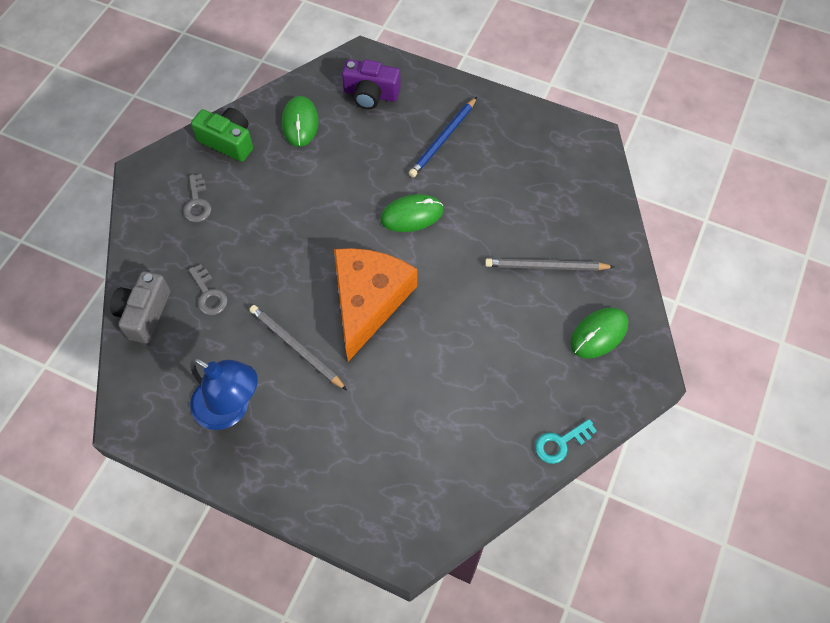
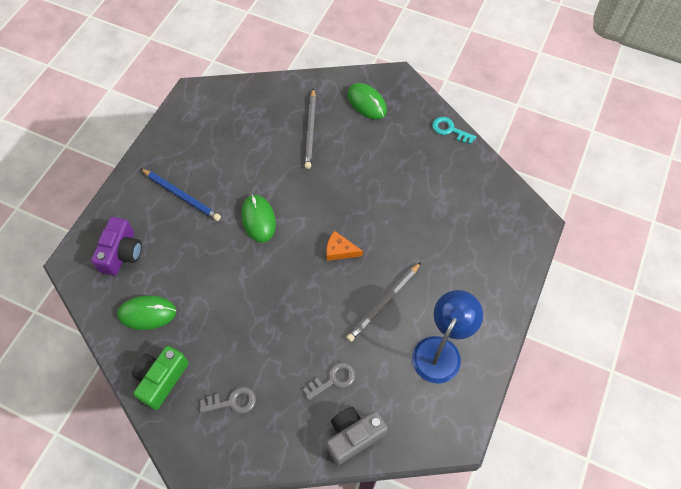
camera: 90 degrees left, 0 degrees up
(144, 314) = (353, 436): grey camera -> grey camera turned 135 degrees clockwise
(368, 301) = (340, 250): orange cheese -> orange cheese, size x0.41
(560, 443) = (450, 130): turquoise key -> turquoise key turned 150 degrees clockwise

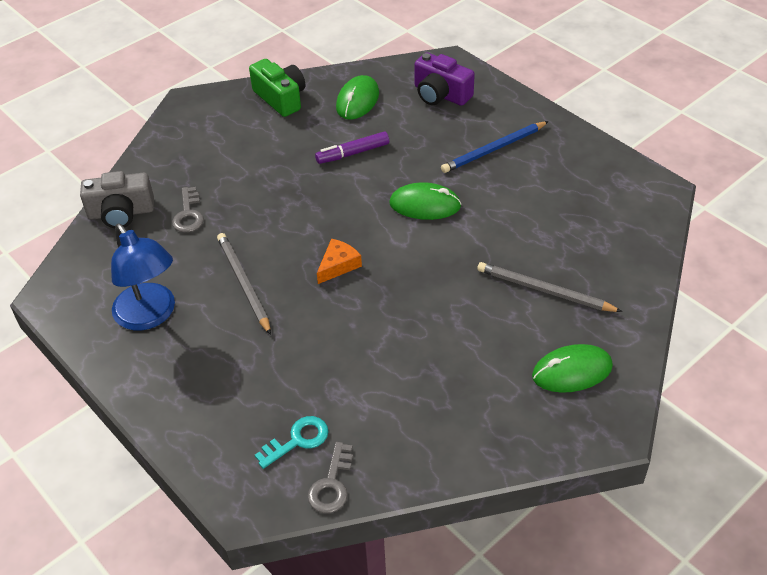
camera: 115 degrees right, 15 degrees down
(217, 289) = (353, 153): none -> purple marker
(232, 401) = (223, 138): grey key -> grey key (331, 484)
(353, 436) = (121, 213): grey camera -> grey camera turned 90 degrees clockwise
(450, 130) = (472, 461): turquoise key -> turquoise key (297, 440)

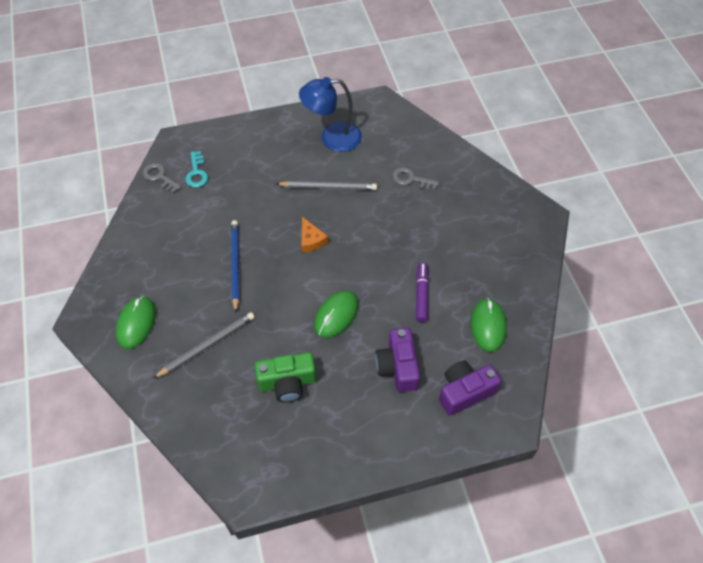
camera: 115 degrees right, 10 degrees up
(121, 213) = (434, 147): grey camera -> none
(281, 98) = (518, 274): green camera -> green camera (287, 383)
(357, 100) = (488, 326): green mouse -> green mouse turned 45 degrees clockwise
(449, 142) = (398, 367): none -> purple camera
(494, 149) = (369, 394): blue pencil -> blue pencil (235, 265)

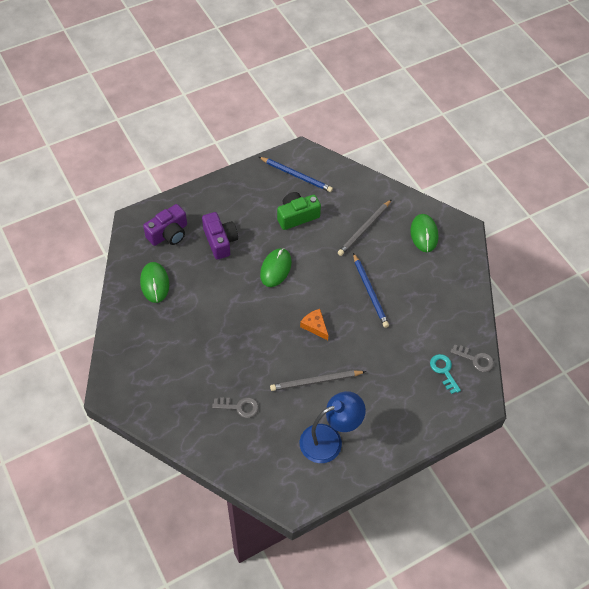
camera: 165 degrees right, 0 degrees up
(267, 451) = (296, 175): none -> blue pencil
(421, 295) = (211, 297): purple marker -> none

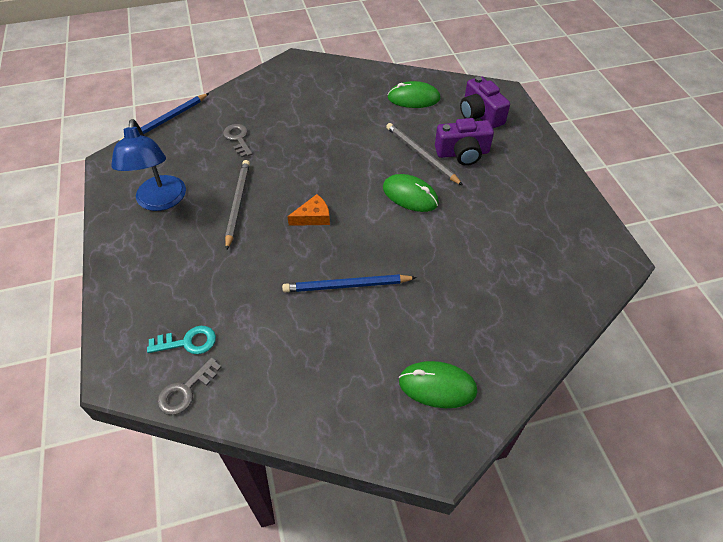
camera: 105 degrees right, 5 degrees down
(239, 407) = (238, 139): grey key -> grey key turned 135 degrees clockwise
(296, 175) = (570, 244): blue pencil -> blue pencil (165, 121)
(297, 216) = (494, 231): green camera -> none
(364, 229) = (460, 304): grey pencil -> grey pencil (421, 155)

